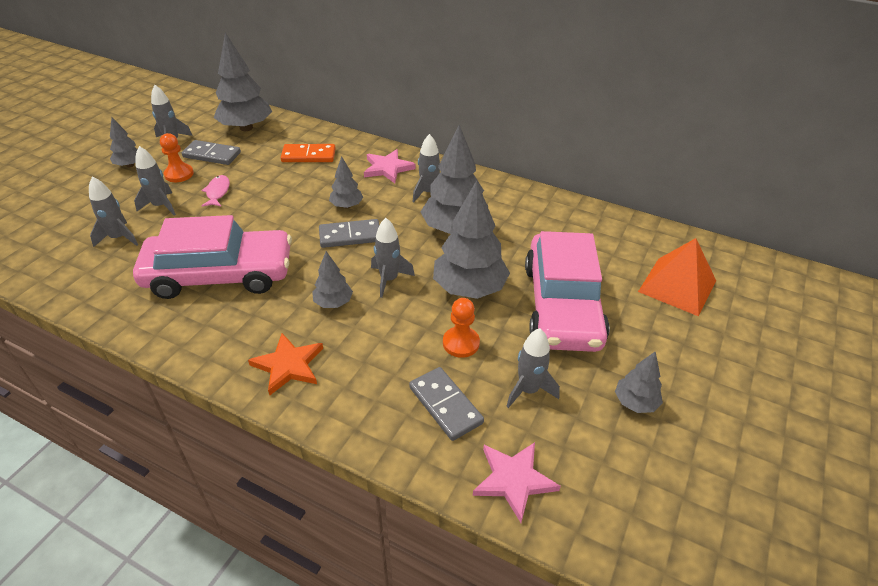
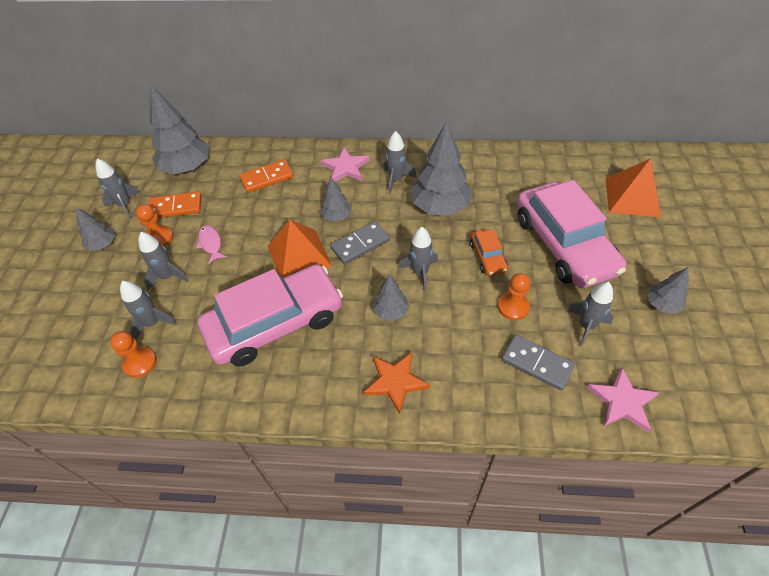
camera: 20 degrees left, 10 degrees up
(83, 264) = (140, 363): none -> orange pawn
(212, 155) = (175, 207): grey domino -> orange domino
(286, 226) = (299, 255): none -> orange pyramid
(469, 288) = (487, 257): grey tree -> orange car

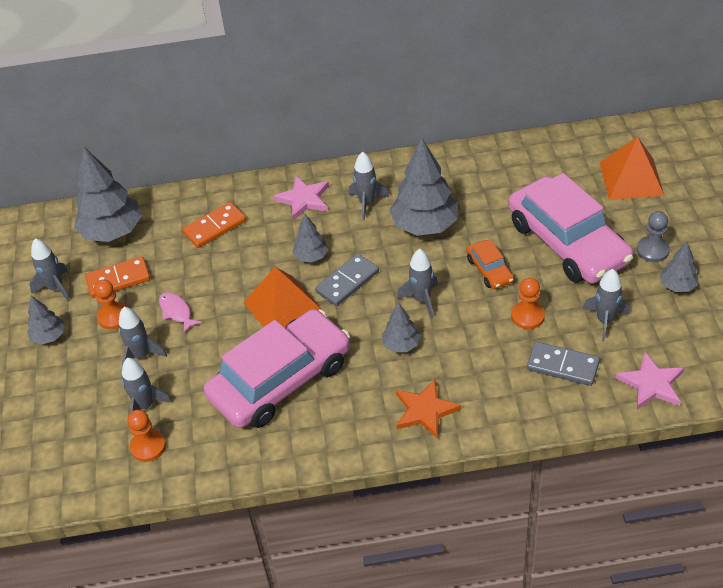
camera: 10 degrees left, 5 degrees down
(643, 266) = (652, 250): none -> grey pawn

